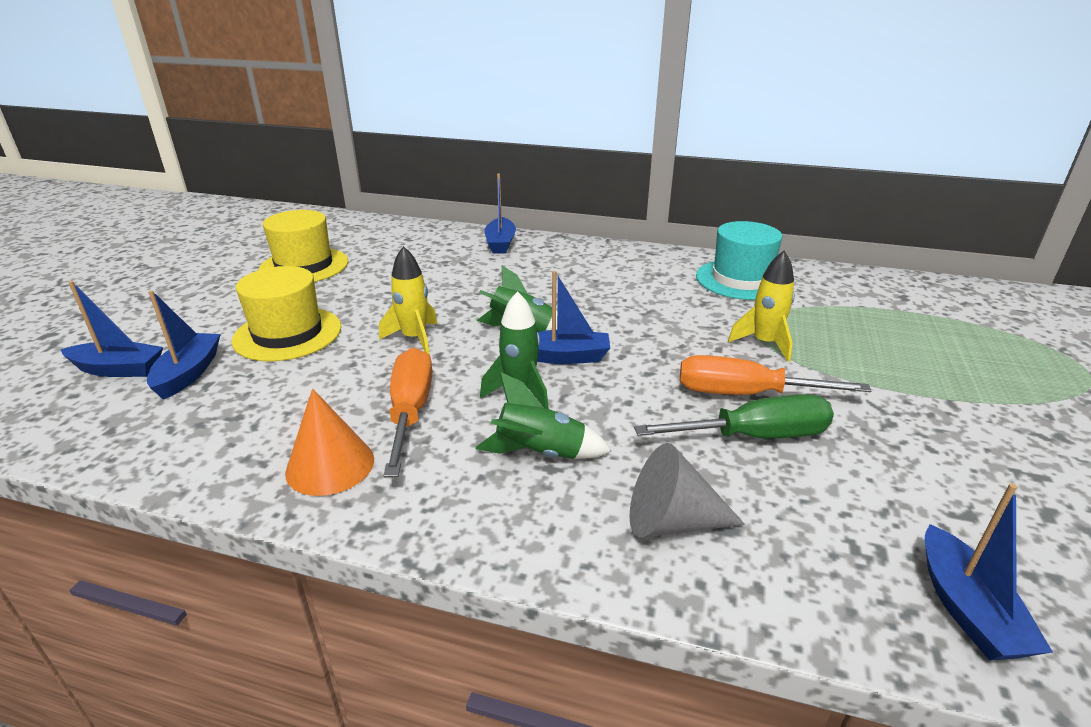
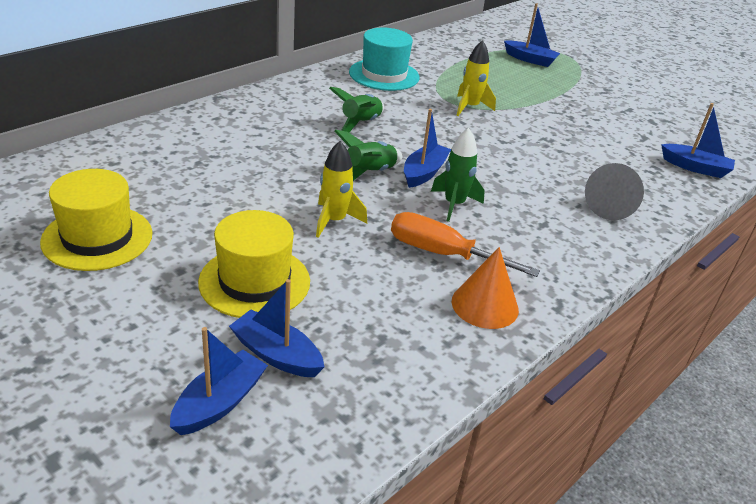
camera: 65 degrees left, 5 degrees up
(500, 243) = (197, 126): blue boat -> blue boat (530, 60)
(540, 453) = (527, 222): green rocket -> green rocket (360, 124)
(745, 394) = (517, 138): orange screwdriver -> none
(754, 436) = (557, 154): green screwdriver -> none

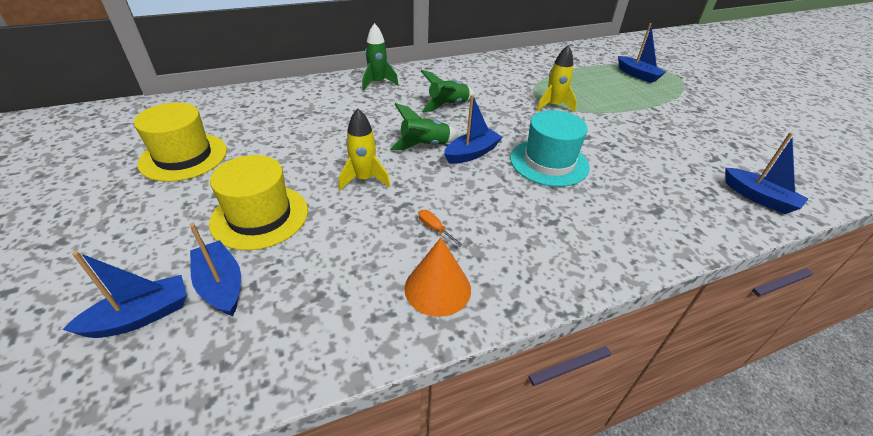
camera: 25 degrees right, 5 degrees up
(384, 75) = (497, 71): turquoise hat -> turquoise hat (549, 162)
(443, 254) = (435, 229): orange screwdriver -> orange screwdriver, size x0.42
(454, 204) = (478, 186): green rocket -> green rocket (378, 83)
(610, 207) = (635, 219): grey cone -> none

